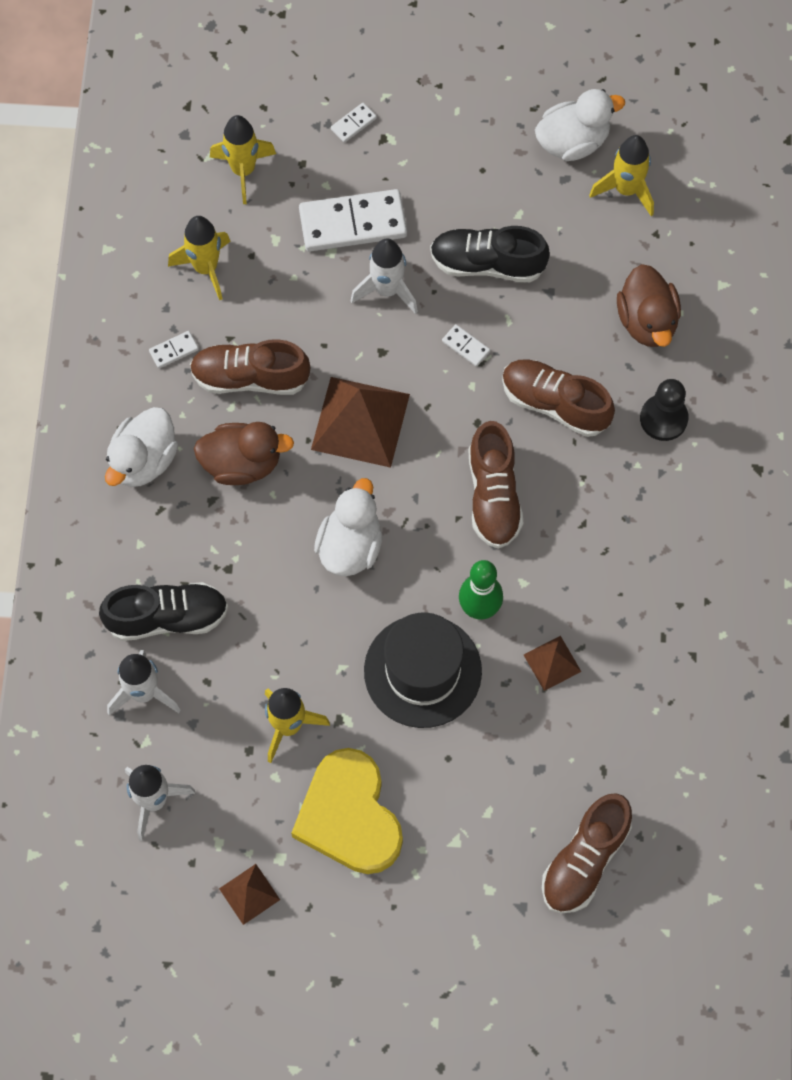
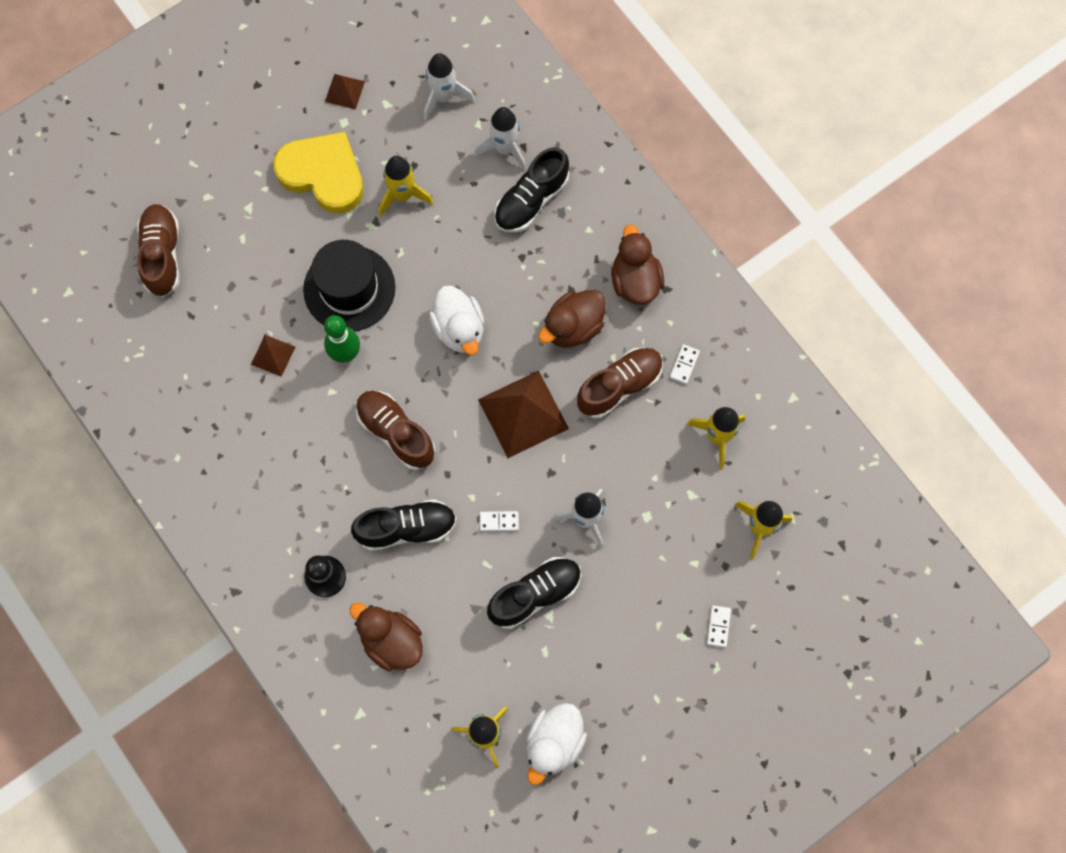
camera: 140 degrees right, 5 degrees up
(143, 460) = (635, 280): white duck -> brown duck
(353, 223) = (651, 549): white domino -> none
(555, 404) = (406, 528): brown shoe -> black shoe

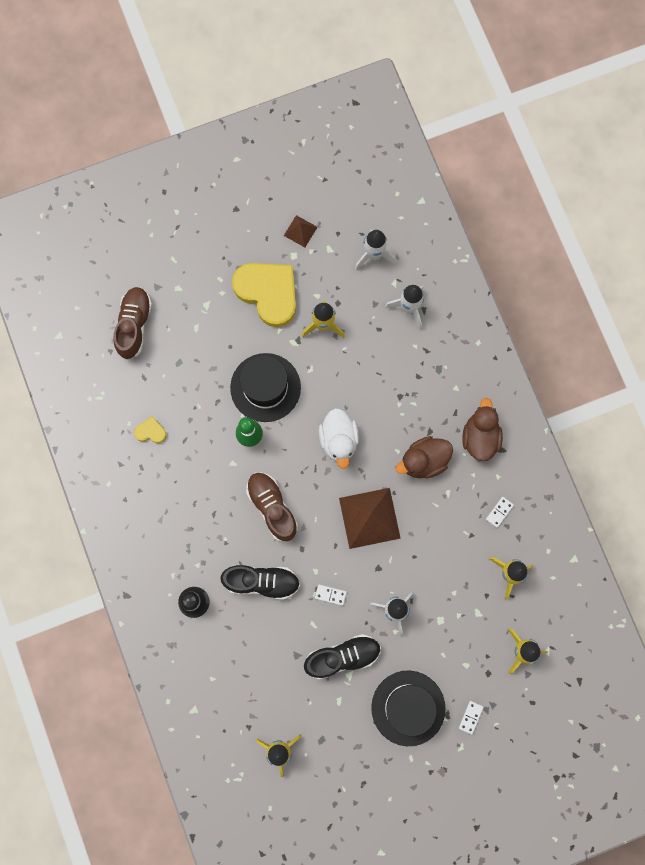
camera: 15 degrees right, 5 degrees up
(216, 379) = (150, 431): none -> yellow heart
(273, 355) = (196, 424): brown pyramid -> none
(391, 641) = (229, 663): brown duck -> none
(531, 200) = (418, 354): black shoe -> none
(554, 742) = (328, 770): white duck -> none
(619, 386) = (446, 516): brown shoe -> none
(635, 636) = (408, 708): none -> black hat

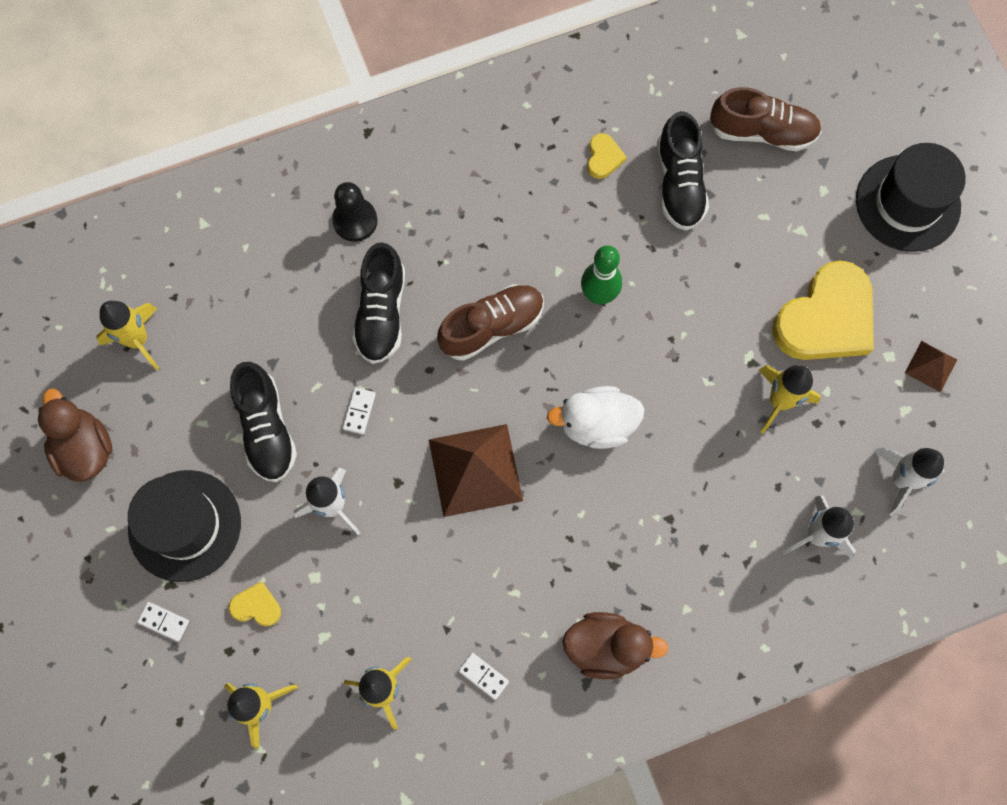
camera: 90 degrees right, 5 degrees down
(171, 382) = (679, 184): none -> black shoe
(265, 387) = (676, 316): black hat -> black hat (907, 203)
(424, 461) = (565, 555): brown duck -> brown duck (85, 448)
(459, 657) = (256, 606): none -> yellow heart

